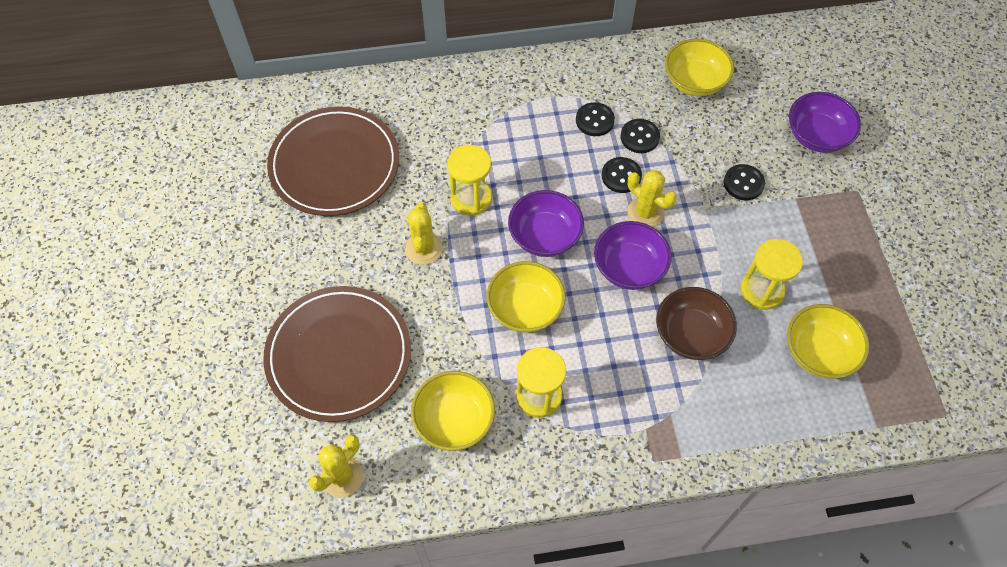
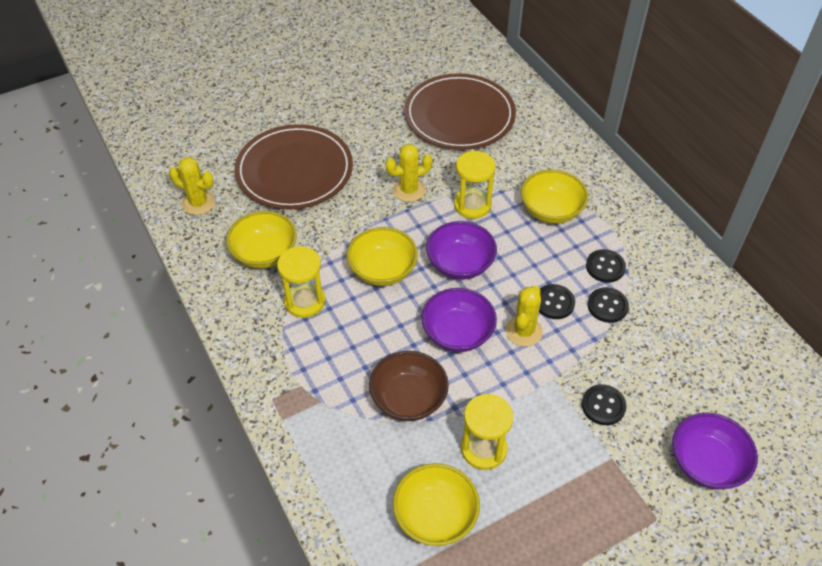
camera: 70 degrees right, 10 degrees down
(694, 81) = (705, 335): yellow bowl -> yellow bowl (551, 210)

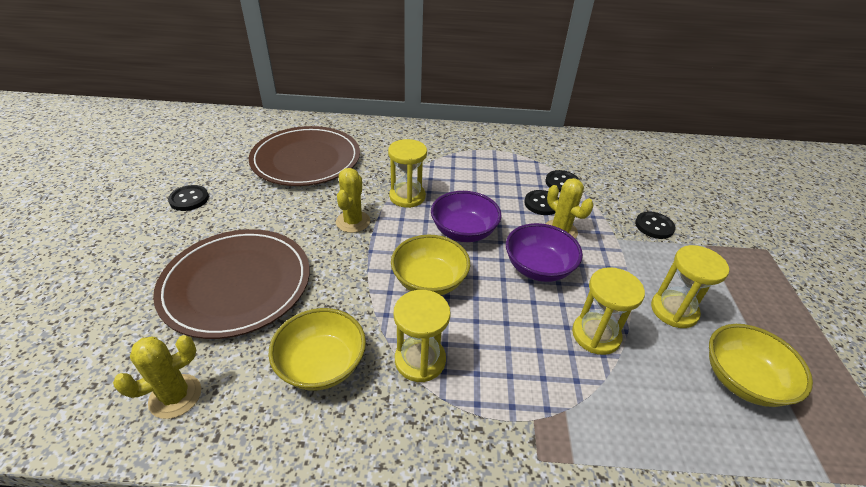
camera: 60 degrees left, 10 degrees down
(408, 399) = (596, 335): brown bowl -> yellow hourglass
(551, 210) = (451, 165): yellow bowl -> none
(605, 267) = (525, 167): black button -> black button (189, 199)
(706, 463) = (722, 206): purple bowl -> none

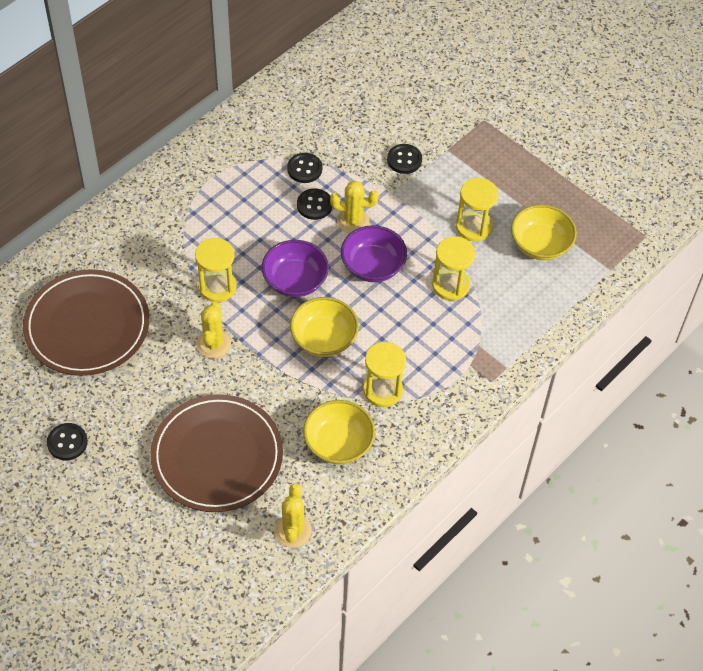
camera: 50 degrees left, 15 degrees up
(353, 222) = (213, 344): yellow cactus -> yellow cactus turned 45 degrees clockwise

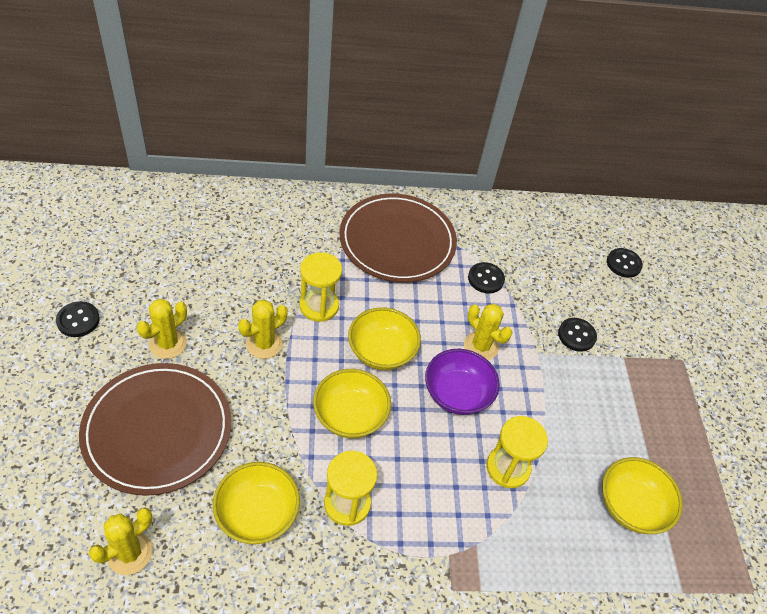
camera: 40 degrees right, 5 degrees down
(87, 326) = (198, 255): brown plate -> brown plate (397, 241)
(150, 401) = (168, 343): none -> yellow cactus
(295, 281) = (382, 351): purple bowl -> yellow bowl
(314, 205) = (463, 310): black button -> black button (623, 264)
(473, 227) = (582, 437): yellow hourglass -> none

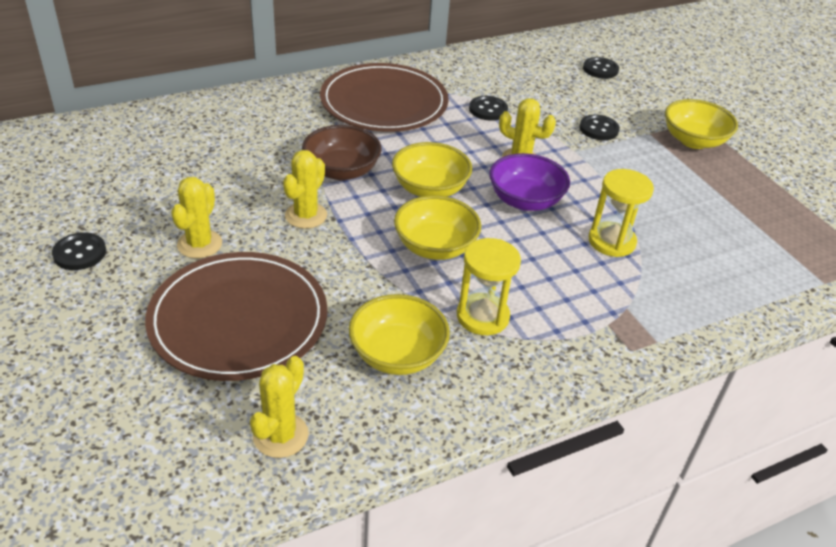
camera: 20 degrees left, 10 degrees down
(319, 306) = (341, 171): yellow hourglass -> brown bowl
(631, 506) = (737, 235): yellow bowl -> yellow bowl (693, 141)

